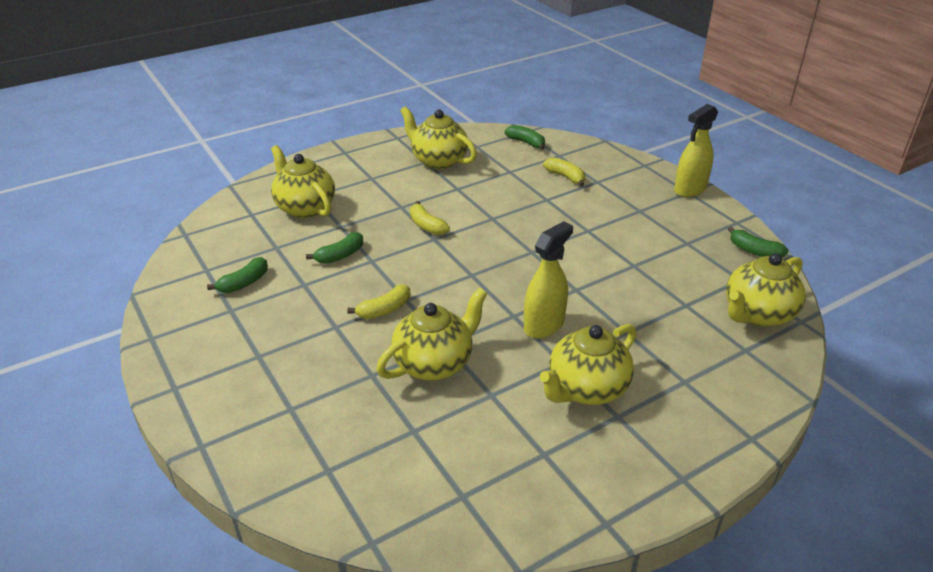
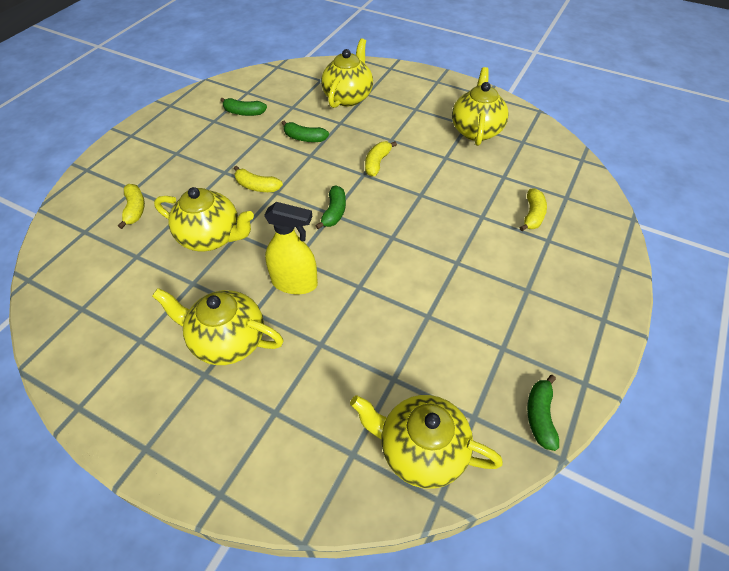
camera: 60 degrees right, 15 degrees up
(331, 414) = (135, 209): none -> yellow banana
(526, 143) = (563, 168): green banana -> green banana (334, 212)
(690, 189) = (610, 319): yellow spray bottle -> none

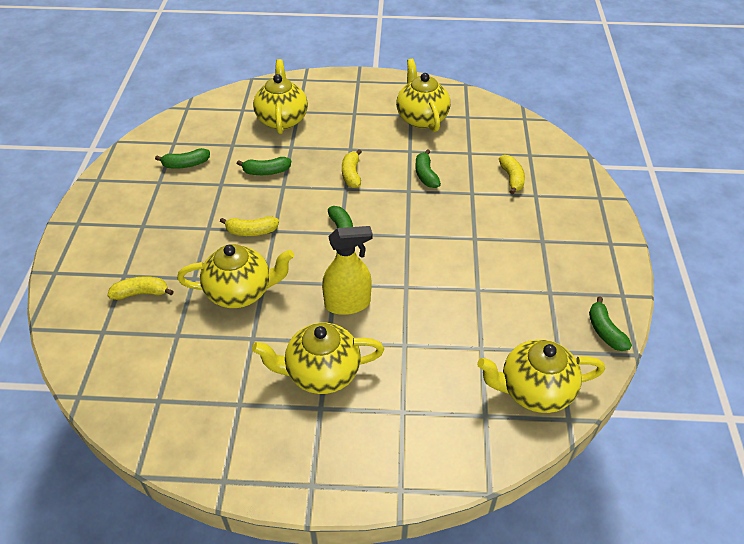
camera: 25 degrees left, 5 degrees down
(135, 209) = (141, 293): yellow banana -> yellow banana turned 60 degrees counterclockwise
(446, 185) = (426, 175): none -> green banana

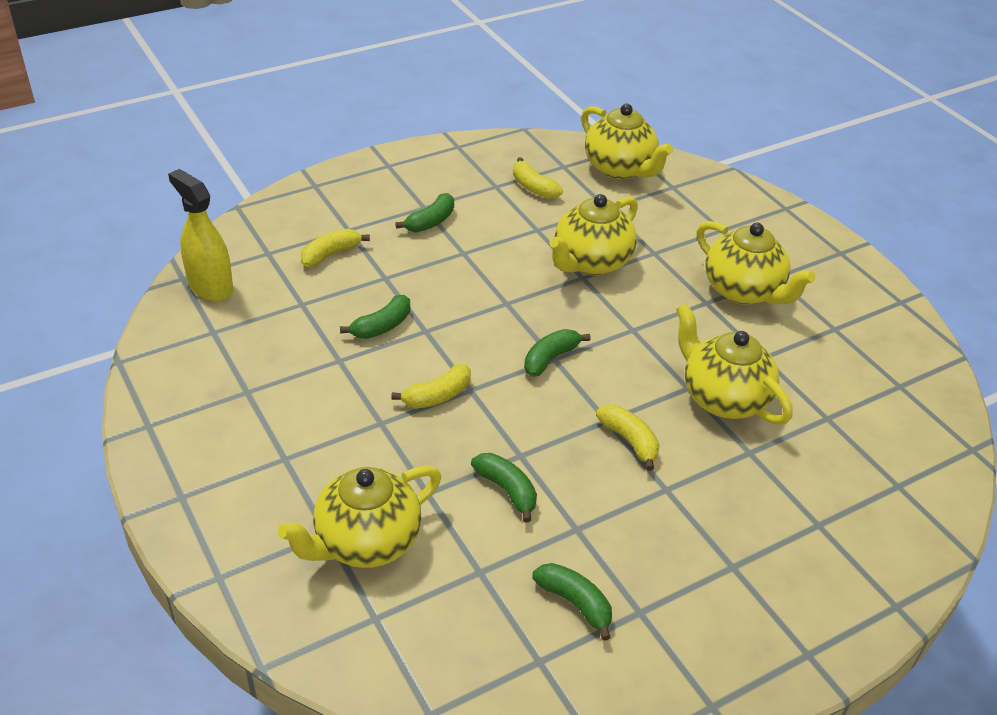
camera: 125 degrees left, 5 degrees down
(141, 293) = (820, 486): yellow banana -> yellow banana (533, 187)
(347, 304) = (648, 308): yellow spray bottle -> yellow spray bottle (210, 287)
(421, 118) = (248, 376): yellow teapot -> yellow teapot (591, 262)
(605, 331) = (514, 147): green banana -> green banana (430, 222)

